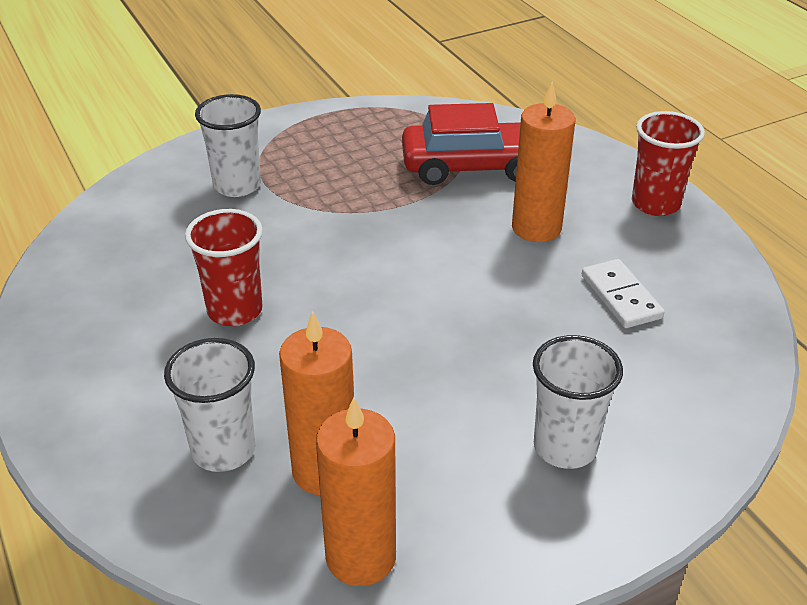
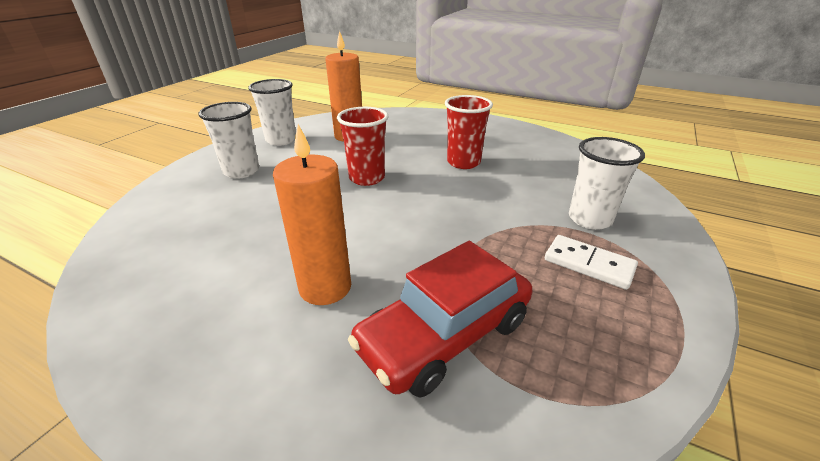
camera: 145 degrees right, 5 degrees down
(223, 450) = (395, 129): white cup -> white cup (281, 140)
(361, 557) = (313, 126): orange candle -> none
(621, 297) = (223, 256): white domino -> white domino (588, 264)
(655, 204) = (194, 387): red cup -> red cup (367, 178)

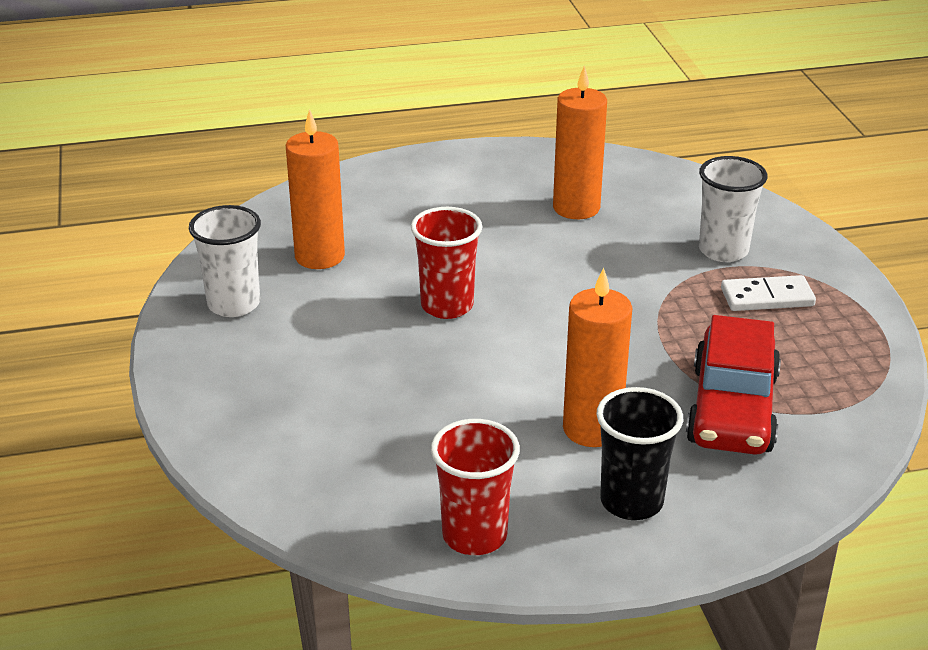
camera: 40 degrees left, 0 degrees up
(241, 171) = (273, 370): white cup -> none
(259, 361) = (631, 501): none -> black cup
(463, 162) = (523, 235): red cup -> red cup (474, 535)
(515, 161) = (576, 208): none -> orange candle

